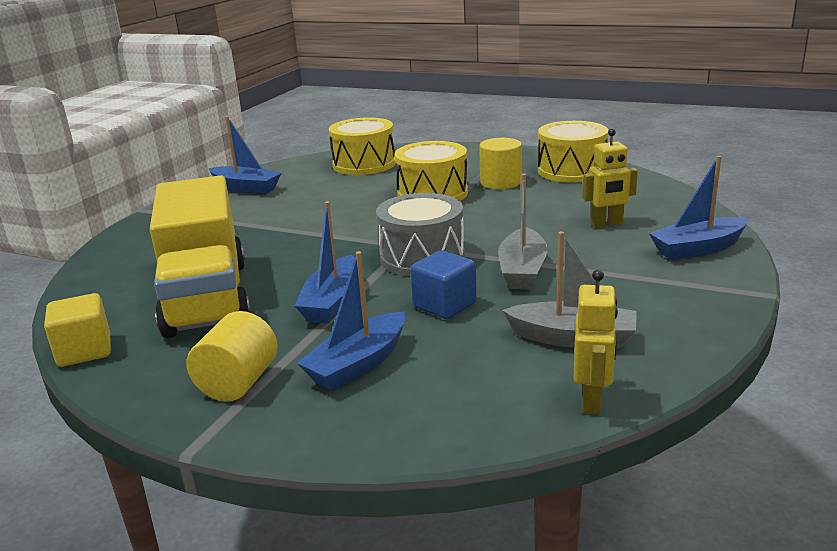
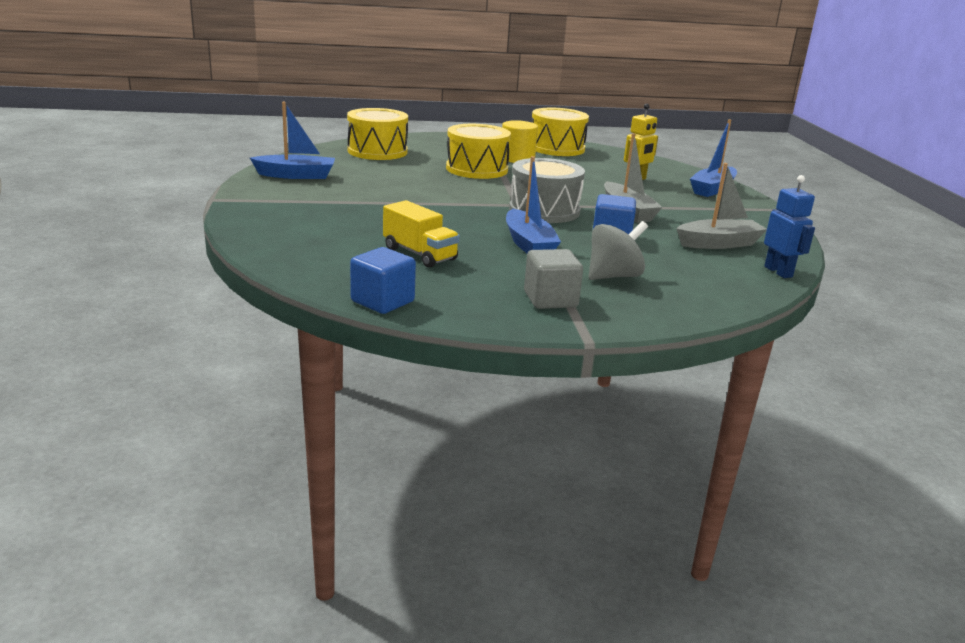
camera: 35 degrees left, 0 degrees up
(84, 351) = (382, 301): yellow cube -> blue cube
(207, 297) = (419, 254): yellow truck -> yellow truck, size x0.49
(238, 383) = (550, 299): yellow cylinder -> grey cube
(358, 364) = (613, 276): blue boat -> grey spinning top
(592, 401) = (778, 272): yellow robot -> blue robot

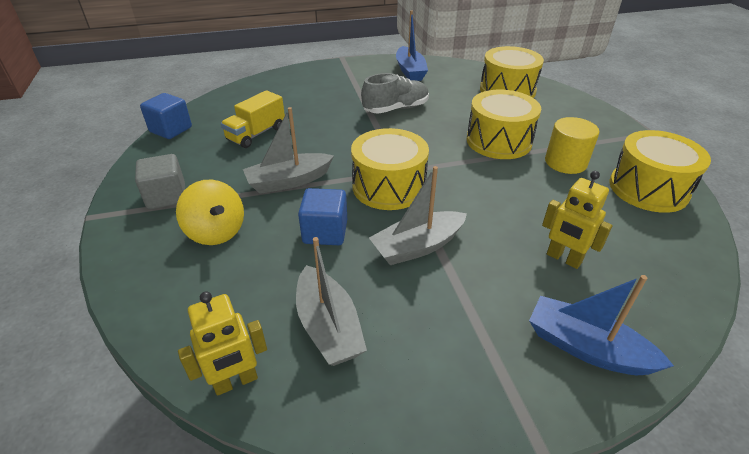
camera: 85 degrees right, 15 degrees up
(392, 192) = (396, 109): none -> grey shoe
(528, 244) = (289, 181): blue boat -> grey boat
(544, 210) = (389, 186): grey drum -> yellow drum
(613, 276) = (216, 232): grey spinning top -> yellow spinning top
(778, 272) = (236, 382): blue robot -> yellow robot

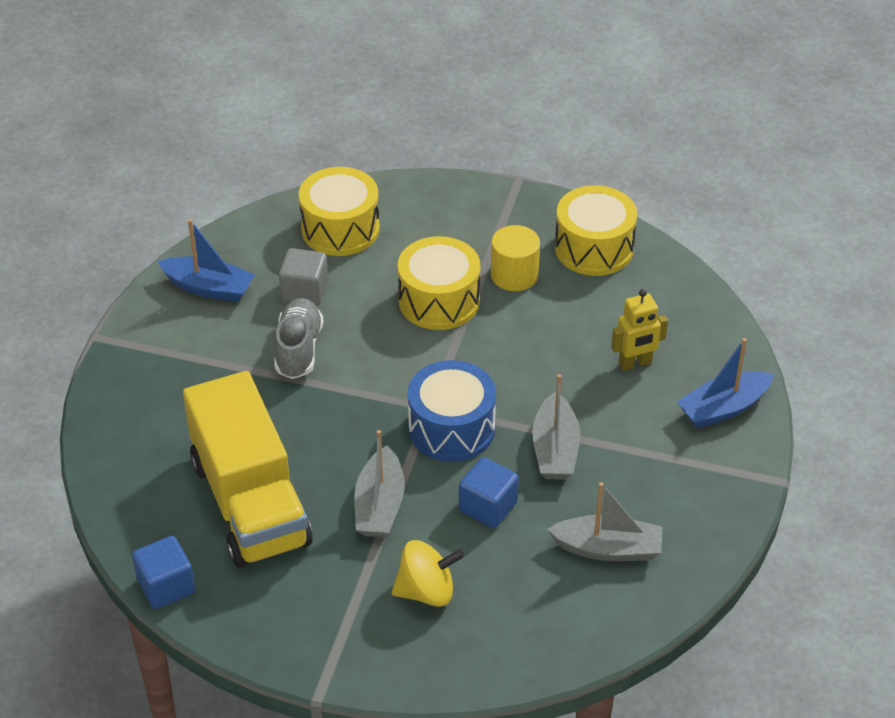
camera: 60 degrees left, 5 degrees up
(166, 196) = (328, 620): grey cube -> grey cube (304, 291)
(236, 382) = (626, 624): yellow robot -> none
(256, 134) = (250, 502): yellow truck -> yellow truck, size x2.05
(389, 186) = (451, 428): yellow drum -> blue drum

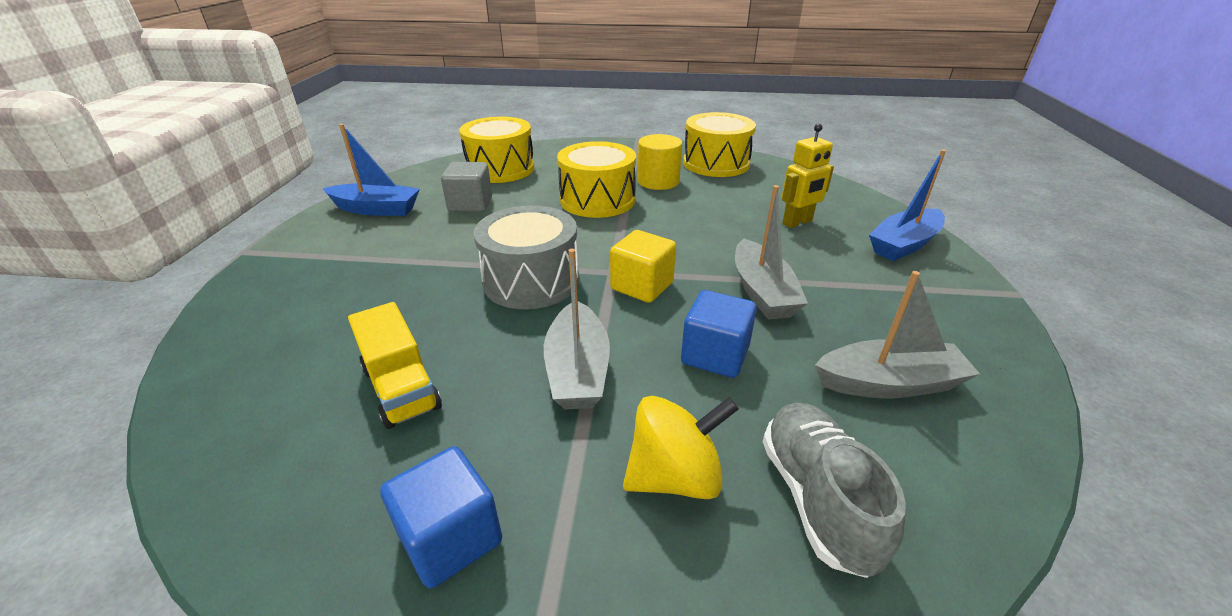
camera: 10 degrees left, 10 degrees down
(166, 586) = (241, 532): blue cube -> blue cube (450, 538)
(250, 502) = (401, 388): yellow truck -> yellow truck, size x0.49
(298, 349) = (465, 241): grey shoe -> grey shoe (817, 498)
(355, 409) = (531, 280): none -> grey drum
(451, 428) = (642, 286): blue drum -> yellow cube

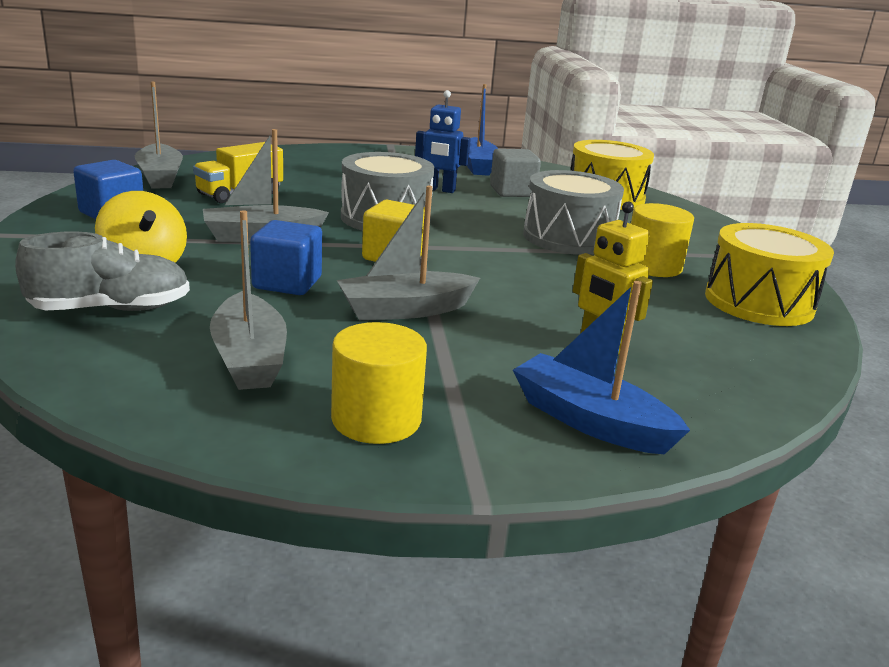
camera: 75 degrees right, 10 degrees down
(265, 485) = (160, 177): none -> grey boat
(448, 240) = (439, 190): none -> blue robot
(597, 200) = (568, 238): yellow drum -> grey drum
(951, 322) = (376, 419): none -> yellow cylinder

